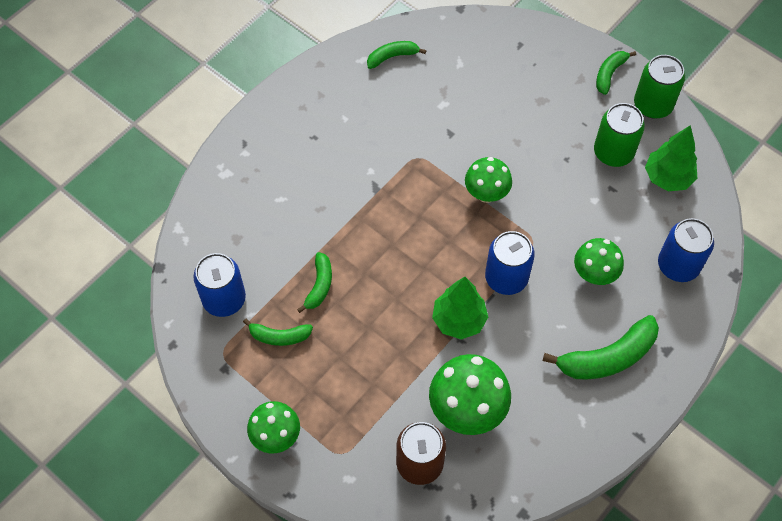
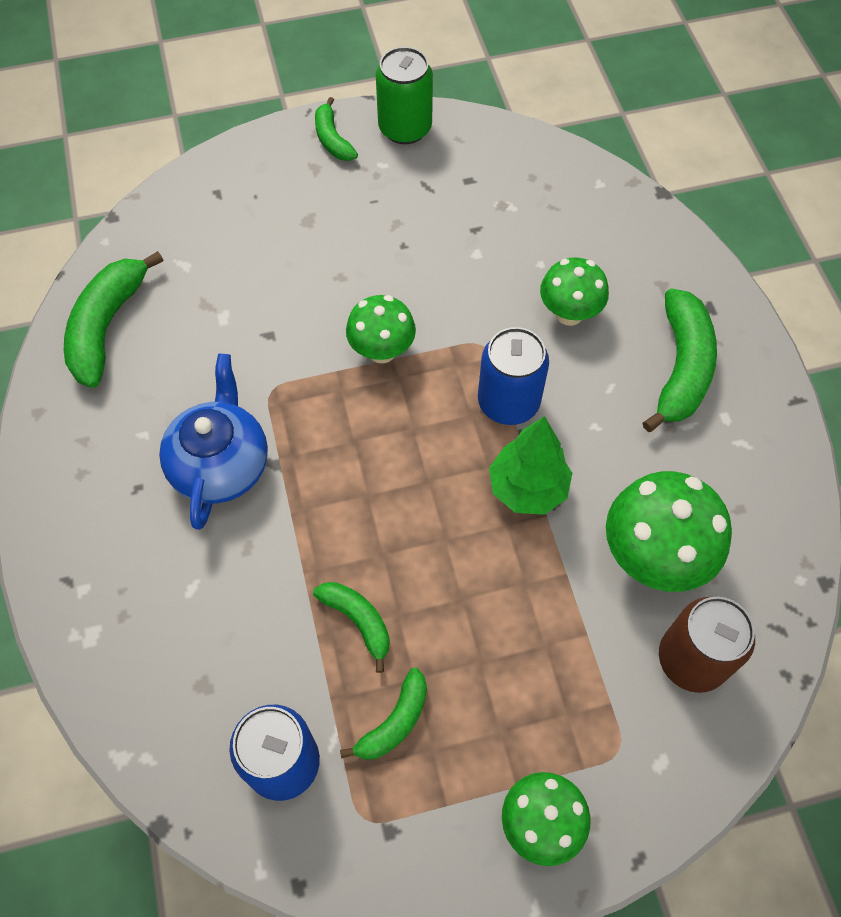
camera: 55 degrees left, 0 degrees up
(356, 164) = (221, 464): none -> blue teapot
(392, 57) = (107, 326): green banana -> green banana, size x1.75
(613, 152) = (432, 199): green can -> none
(667, 178) = (503, 173): green tree -> none
(678, 265) = (615, 232): blue can -> none

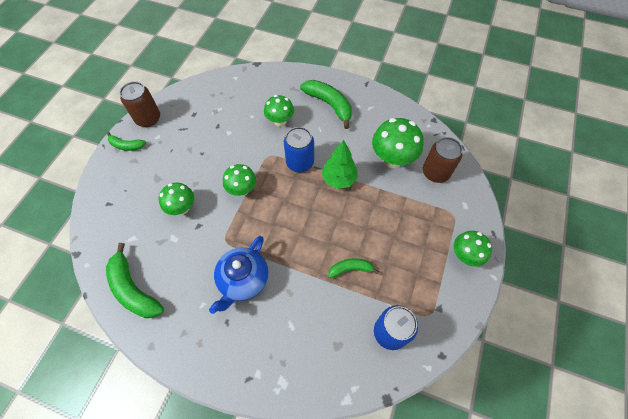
camera: 55 degrees left, 0 degrees up
(221, 464) = (243, 280): blue teapot -> blue teapot turned 105 degrees counterclockwise
(283, 291) = (182, 208): none -> green mushroom
(394, 722) = (399, 281): green banana -> none
(405, 128) = (148, 119): green can -> brown can

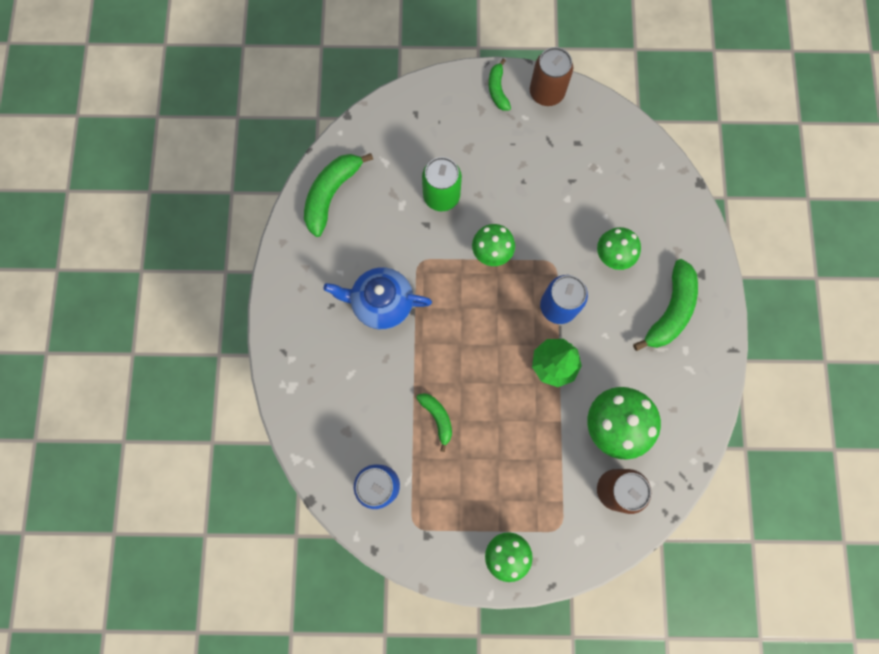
camera: 70 degrees right, 15 degrees up
(182, 208) = (441, 196): green mushroom -> green can

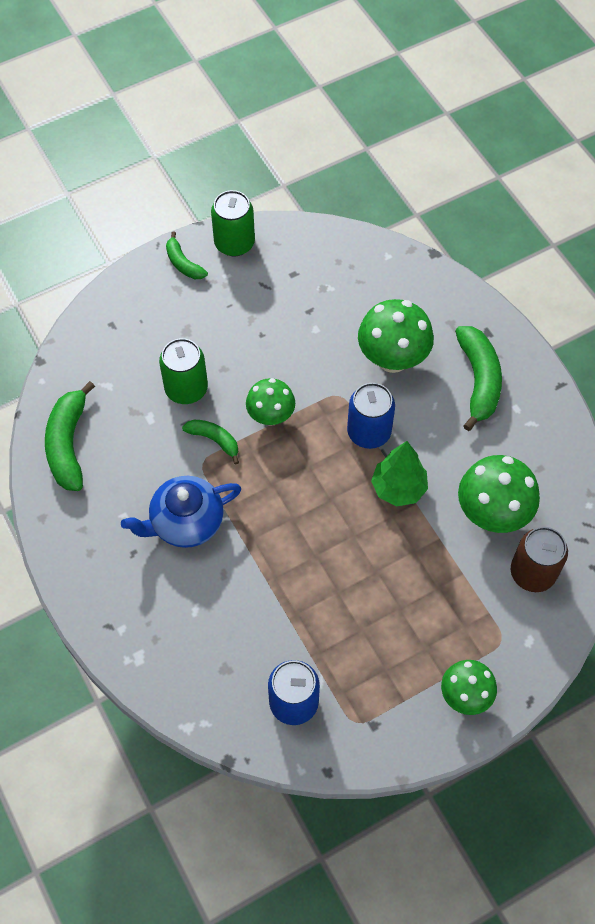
camera: 30 degrees left, 15 degrees down
(437, 418) = (313, 603): green banana -> green banana (214, 440)
(546, 92) = (234, 243): brown can -> green can
(612, 256) = (392, 359): green mushroom -> green mushroom, size x1.55

